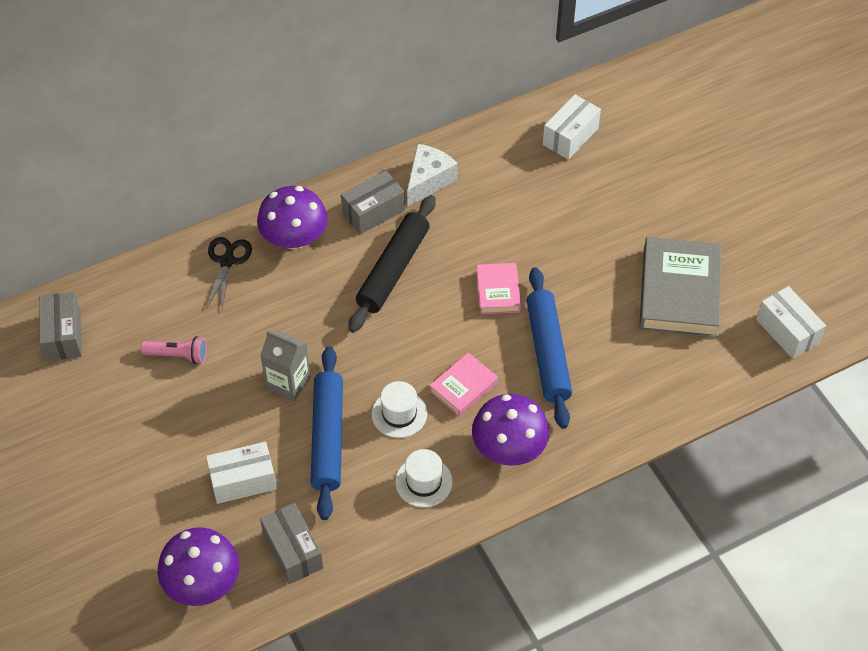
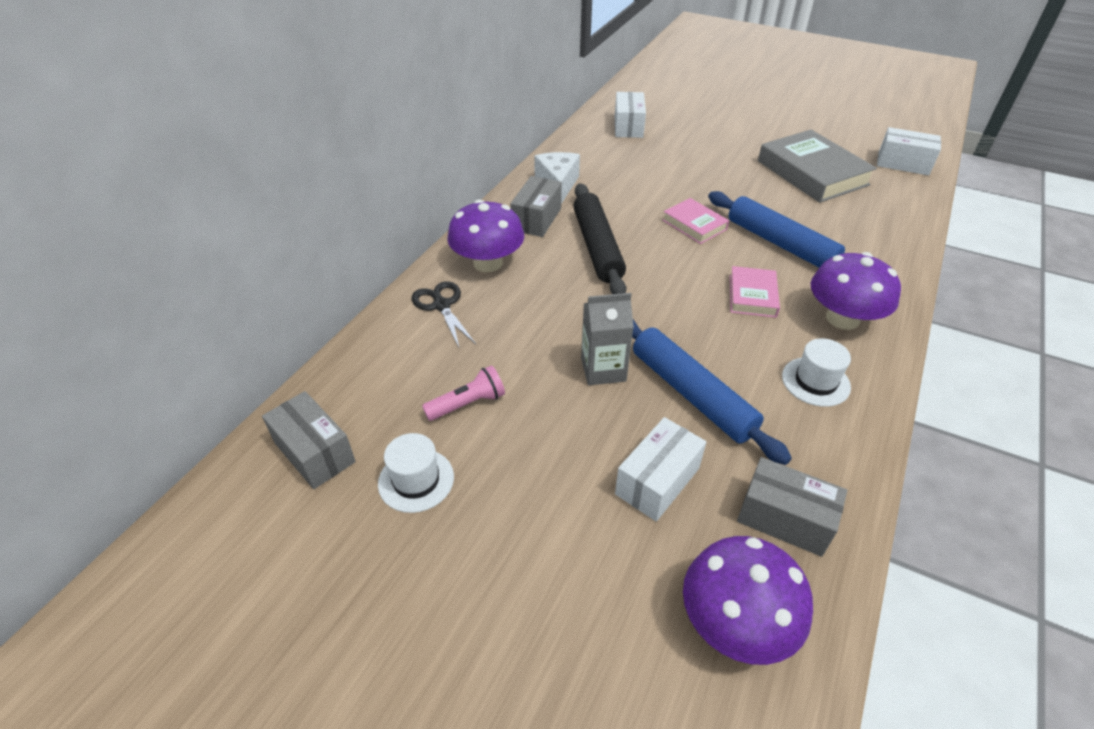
camera: 35 degrees left, 10 degrees down
(399, 414) = (728, 341): white hat -> white hat (416, 480)

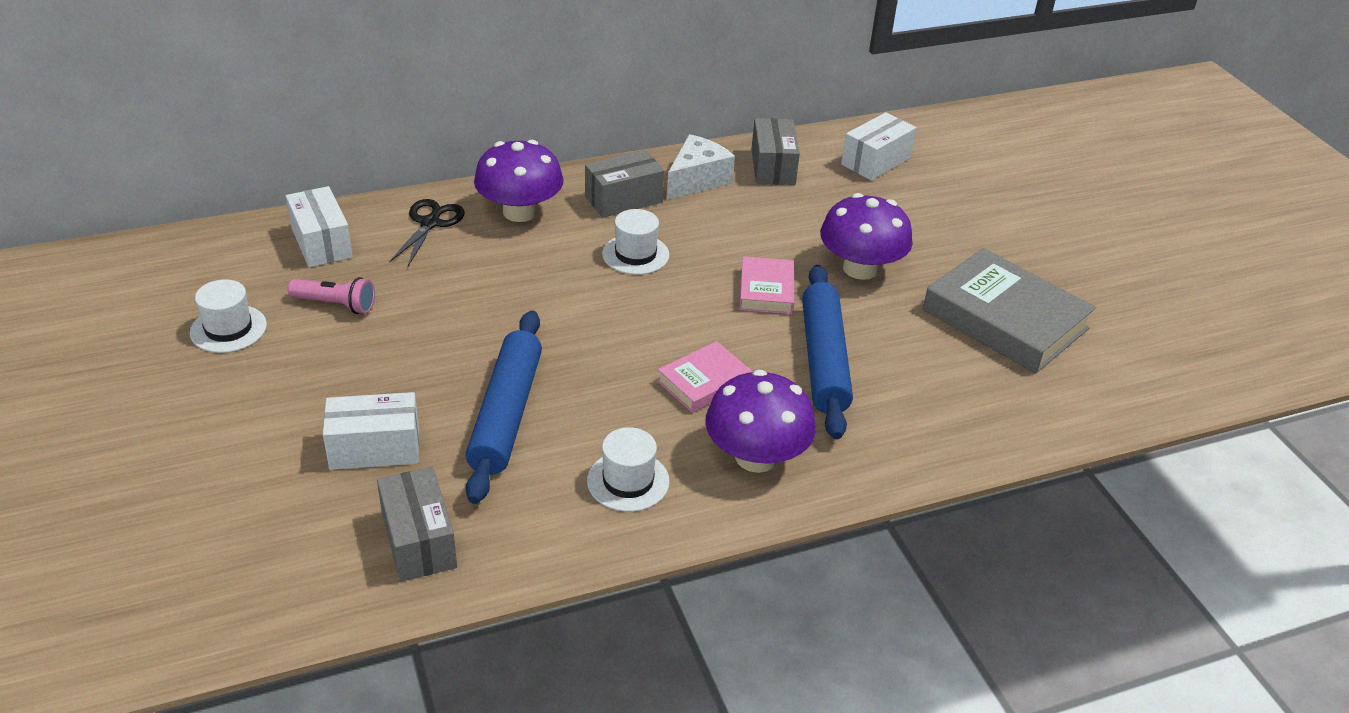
camera: 40 degrees right, 5 degrees down
(315, 452) = (199, 268): grey box -> grey box (773, 167)
(597, 247) = (635, 254): black rolling pin -> white hat
(603, 369) = (470, 349): grey carton -> none
(735, 622) = (274, 563): purple mushroom -> purple mushroom (860, 268)
(812, 173) = (1005, 319): grey book -> grey book turned 60 degrees counterclockwise
(903, 164) = (1152, 376): white box -> white box (321, 243)

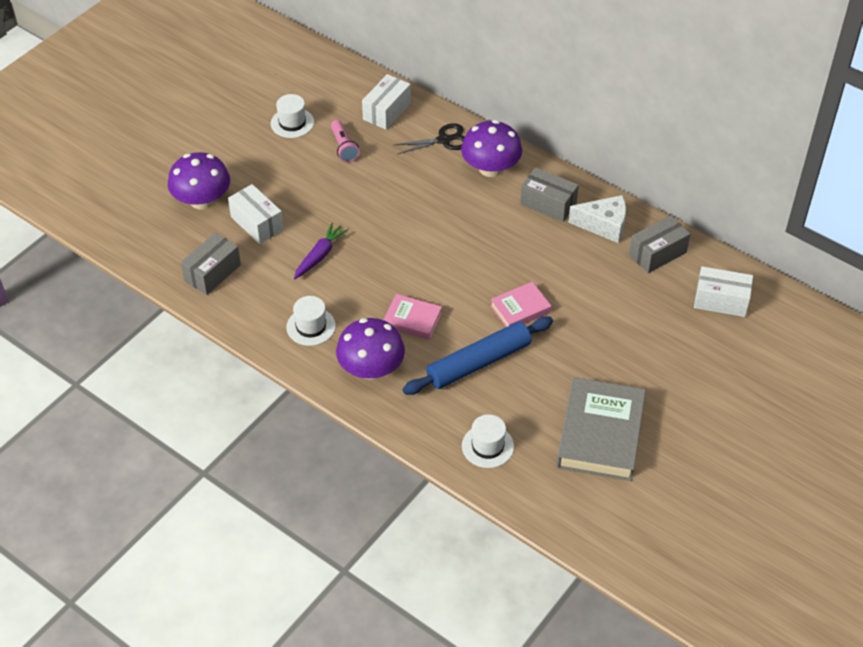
camera: 60 degrees right, 10 degrees up
(506, 414) = (319, 256): blue rolling pin -> purple carrot
(635, 254) = (499, 236): white hat -> white hat (487, 446)
(860, 268) = (586, 343): purple mushroom -> purple mushroom (202, 200)

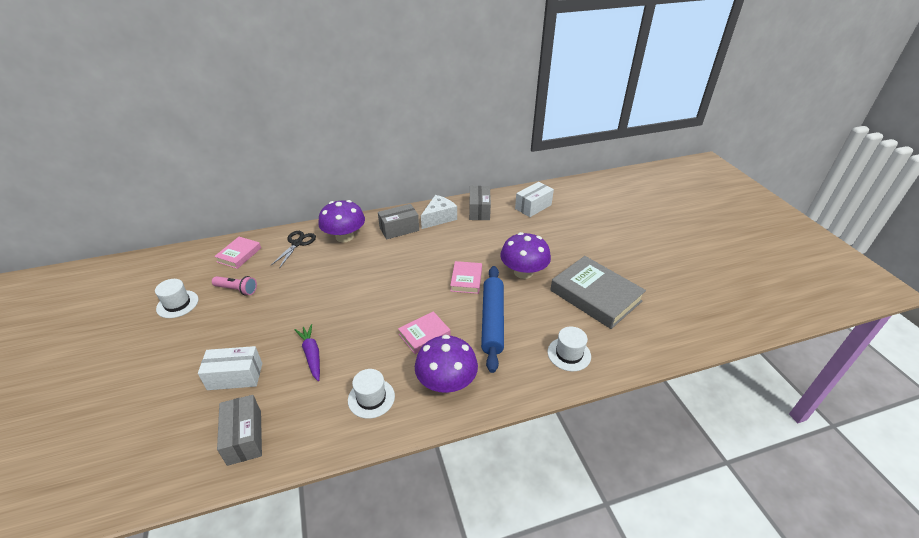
camera: 55 degrees left, 10 degrees down
(202, 200) = (165, 400): purple mushroom -> purple mushroom (523, 272)
(386, 111) = (239, 255): white box -> pink book

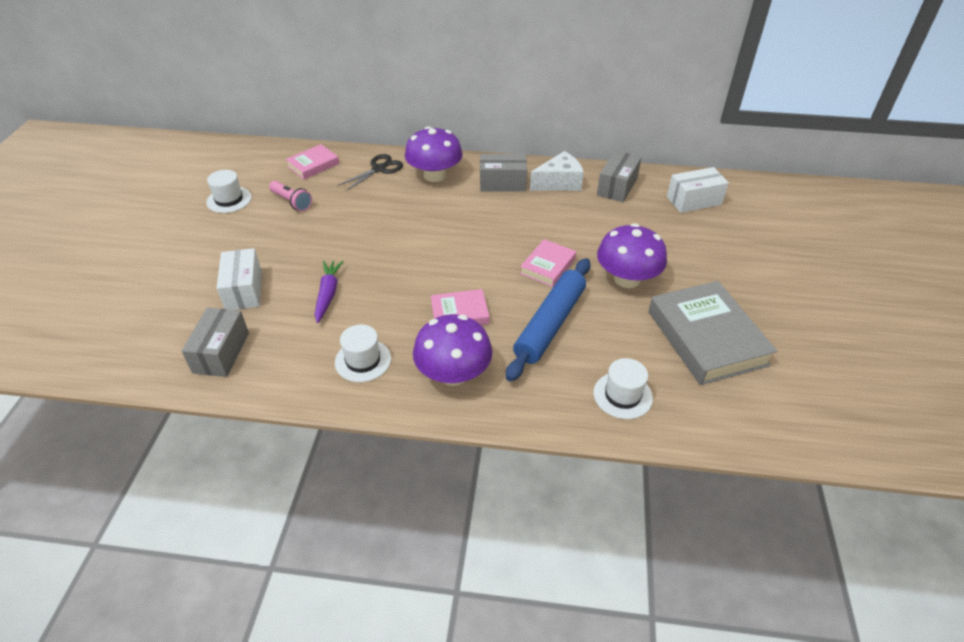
camera: 25 degrees right, 5 degrees up
(235, 376) = (244, 290): white box -> white box turned 60 degrees clockwise

